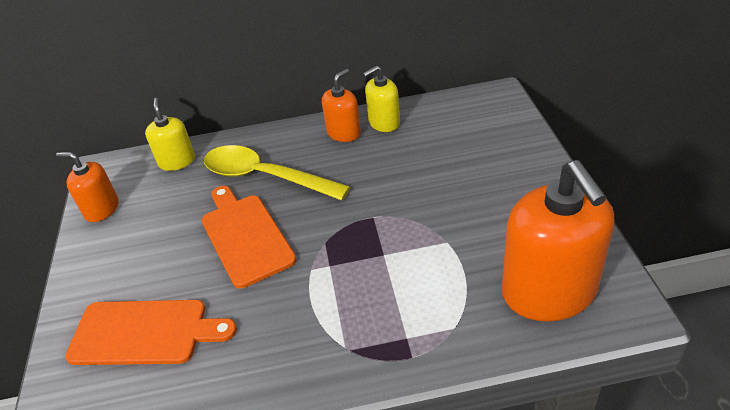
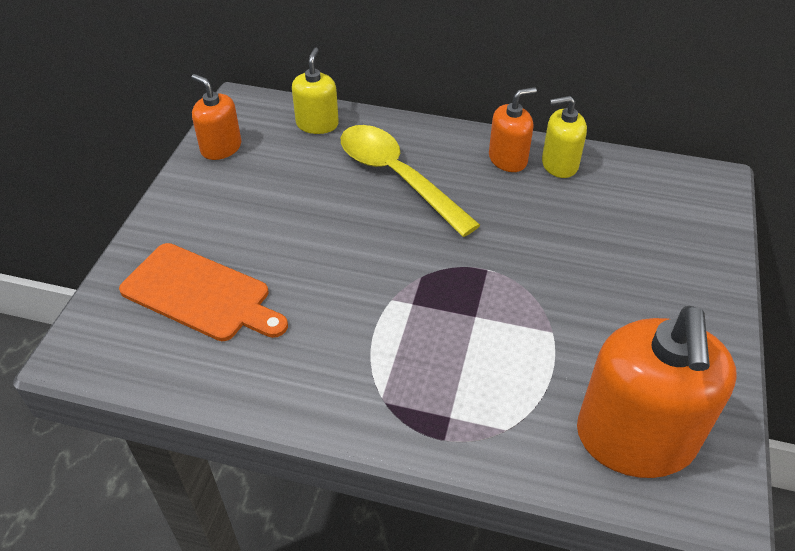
camera: 20 degrees right, 5 degrees up
(245, 236) = (344, 235): orange cutting board -> none

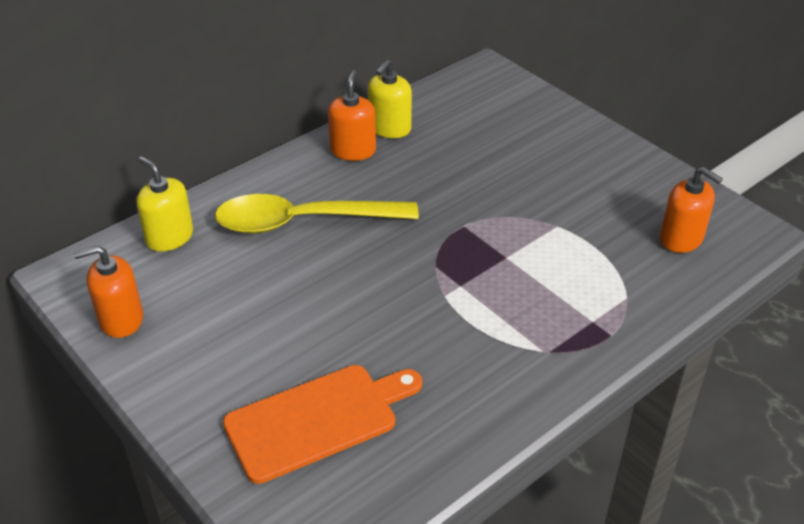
camera: 55 degrees left, 5 degrees down
(635, 438) = (681, 238): orange soap dispenser -> orange soap dispenser, size x0.52

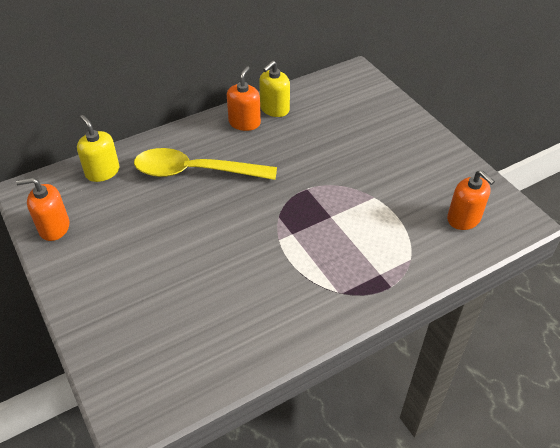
camera: 10 degrees right, 5 degrees up
(317, 420) = (165, 320): orange cutting board -> none

